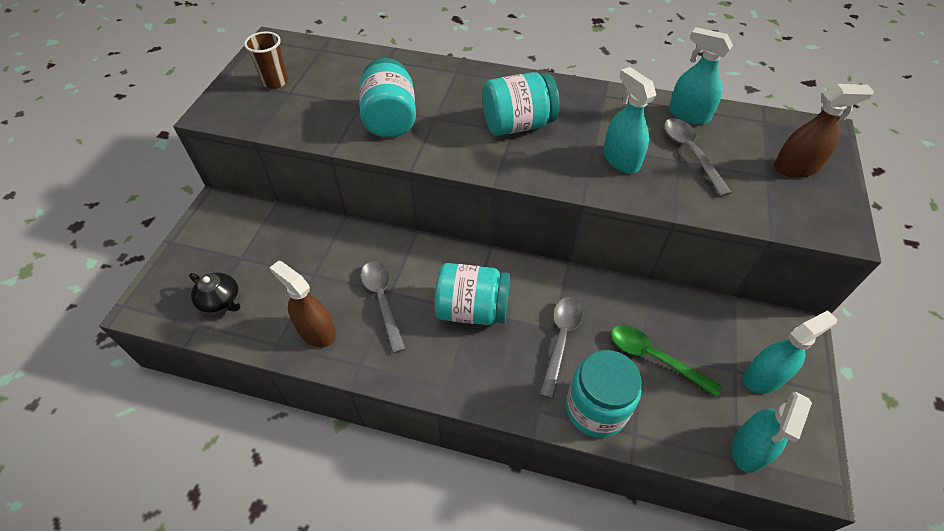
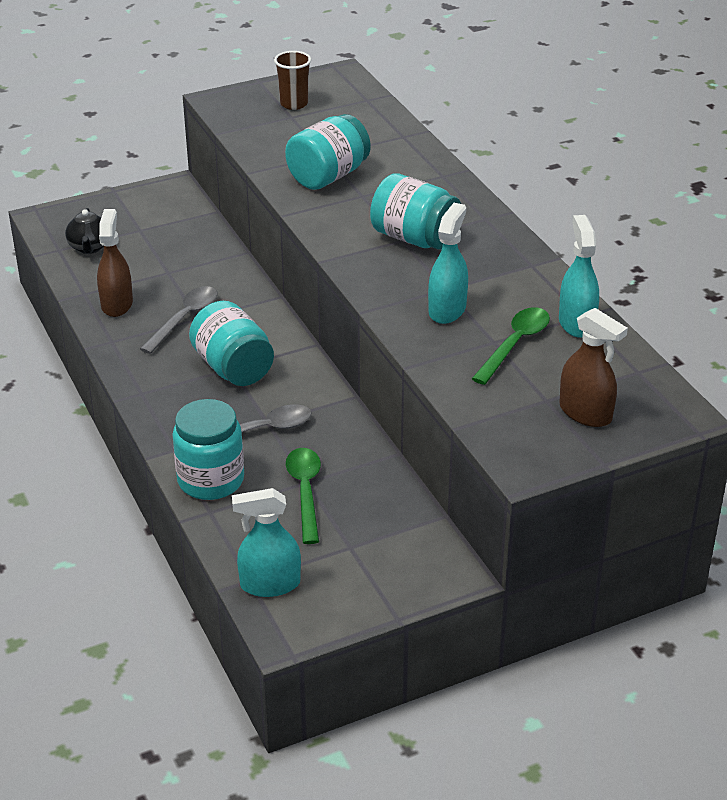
camera: 50 degrees right, 15 degrees down
(690, 153) = (515, 344): grey spoon -> green spoon
(764, 377) = (364, 567): turquoise spray bottle -> none

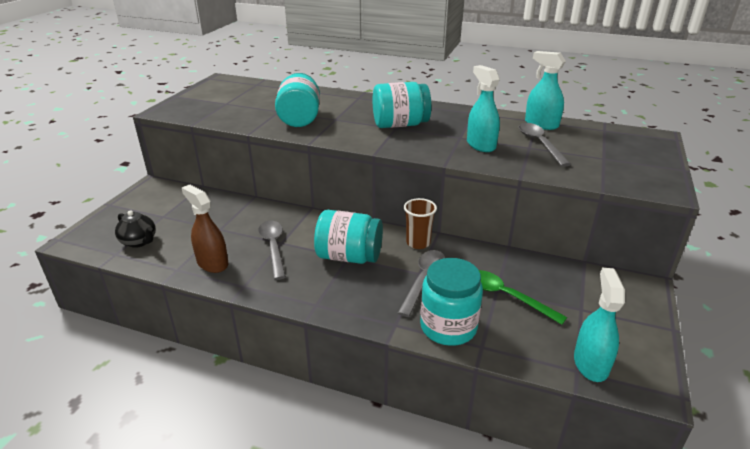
camera: 45 degrees left, 5 degrees down
(270, 584) = (590, 363): turquoise spray bottle -> turquoise spray bottle turned 150 degrees clockwise
(294, 104) = (217, 98): brown cup -> brown cup (418, 243)
(515, 344) = (539, 144): green spoon -> grey spoon
(585, 413) = (628, 154): brown spray bottle -> none

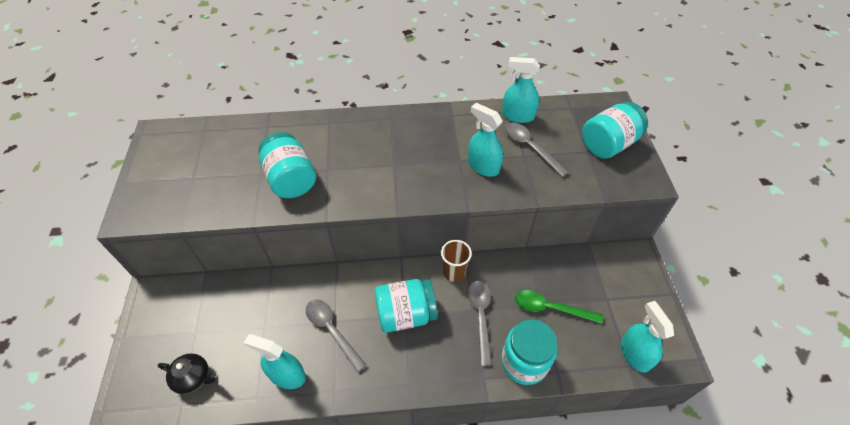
camera: 25 degrees left, 20 degrees up
(212, 263) = (287, 375): brown spray bottle -> turquoise spray bottle
(400, 125) = (396, 157): turquoise jar -> turquoise jar (608, 144)

